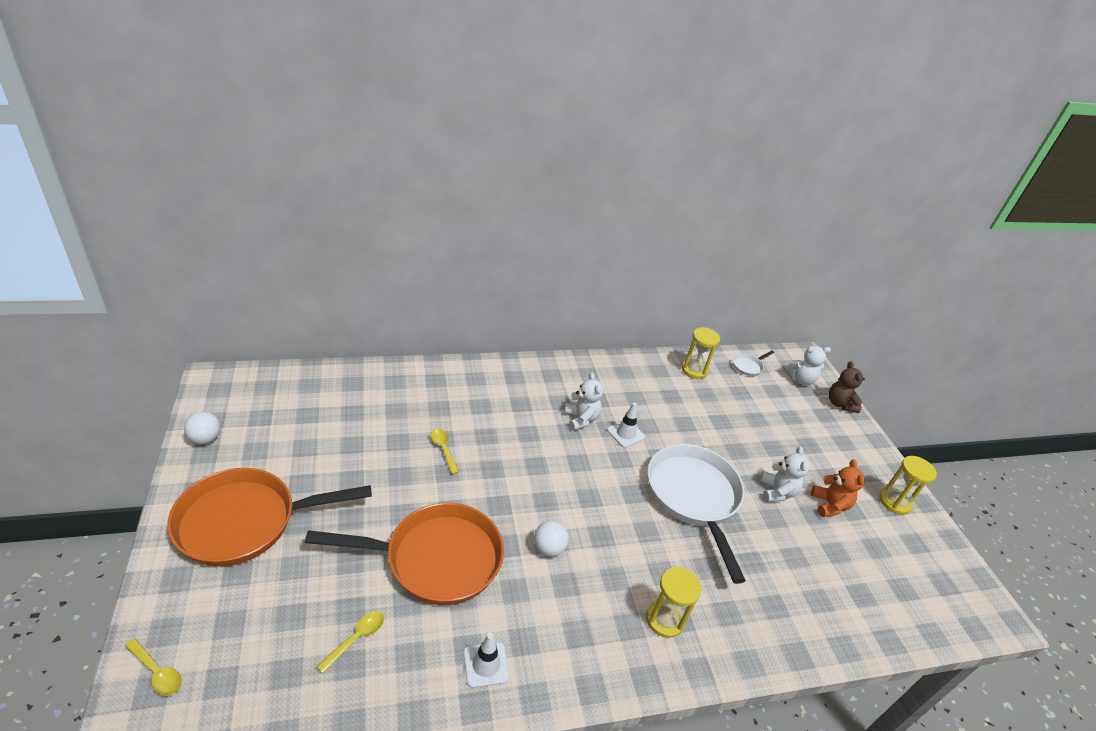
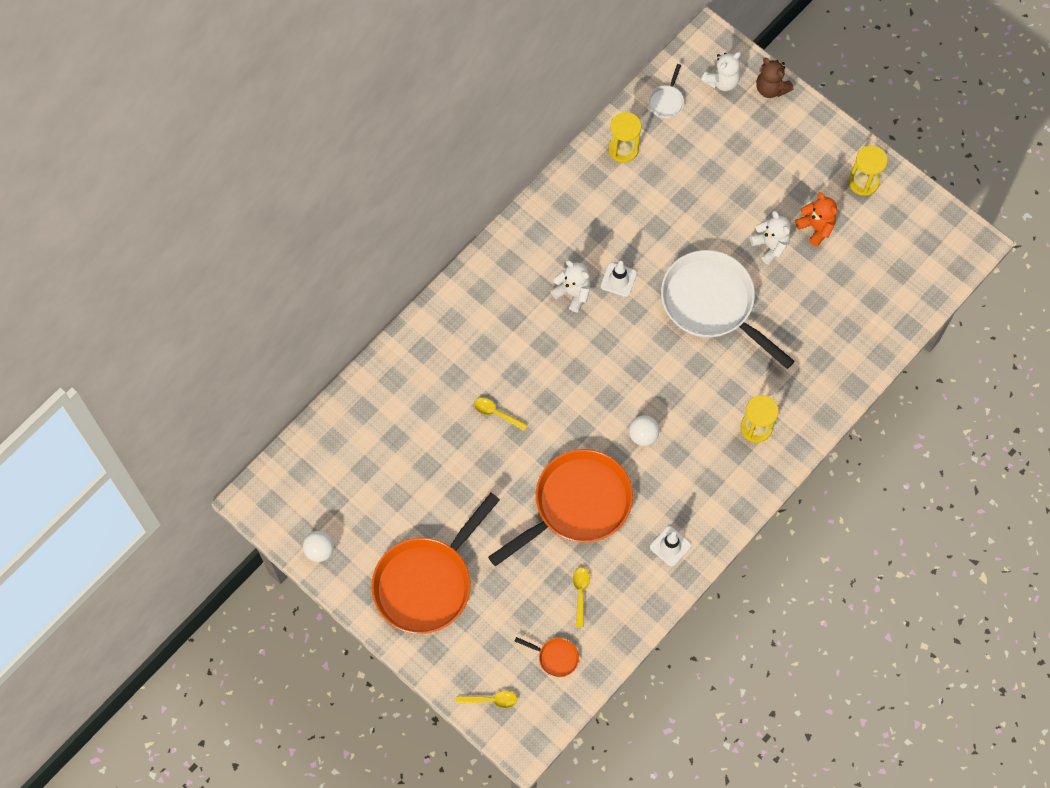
camera: 30 degrees left, 30 degrees up
(263, 682) = (555, 657): none -> orange pan

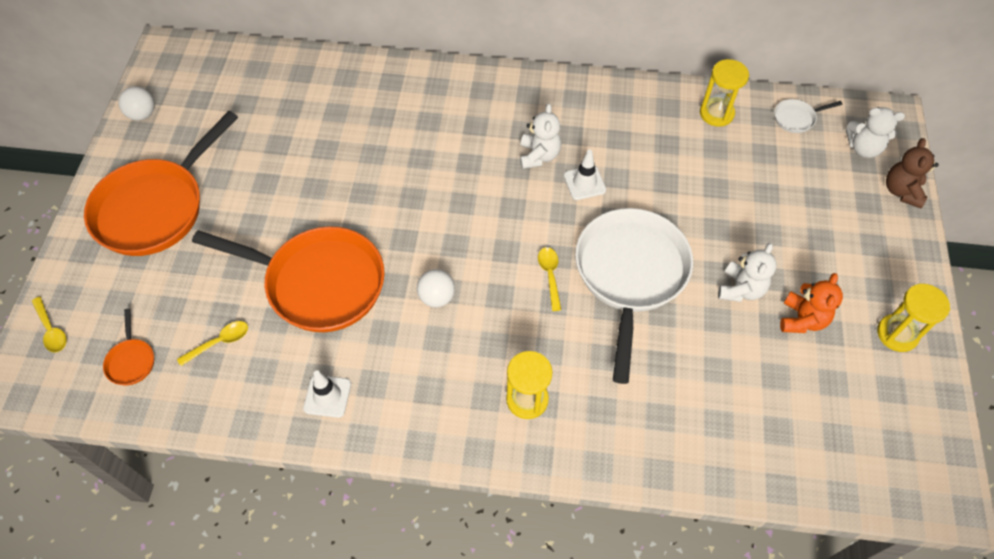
camera: 55 degrees right, 10 degrees down
(427, 582) = (155, 208): orange pan -> orange pan turned 60 degrees counterclockwise
(496, 413) = (369, 166): yellow spoon -> yellow spoon (550, 275)

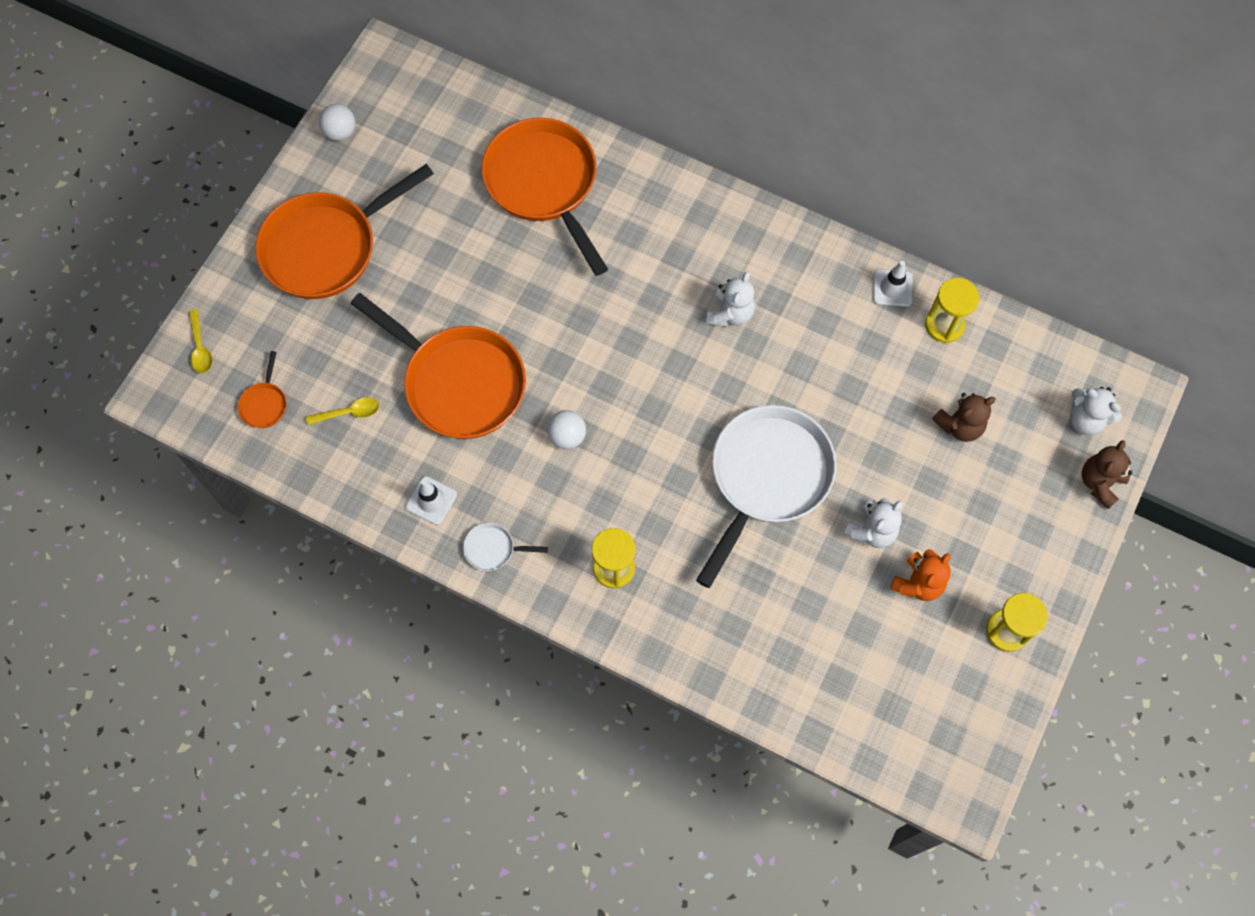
camera: 20 degrees right, 10 degrees up
(339, 105) = (544, 184): none -> orange pan
(550, 275) = (686, 451): yellow spoon -> none
(584, 183) = (765, 361): white traffic cone -> white traffic cone (892, 288)
(768, 183) = (959, 425): none -> brown teddy bear
(796, 118) = (1030, 359): white pan -> white pan (493, 549)

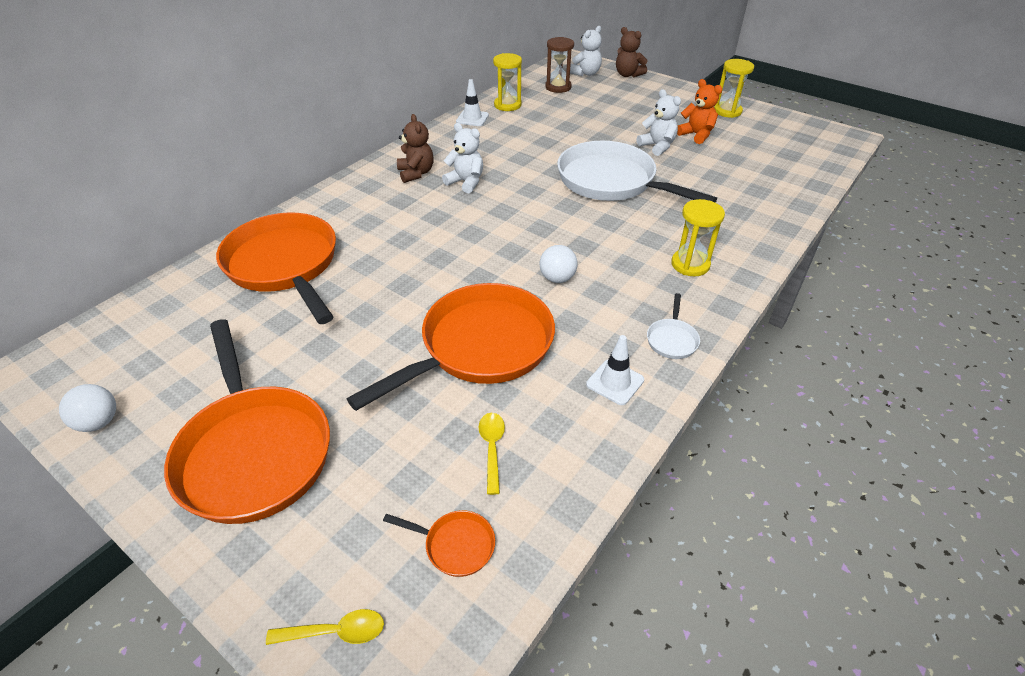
camera: 80 degrees left, 25 degrees down
(544, 184) = (285, 265): orange pan -> orange pan turned 75 degrees clockwise
(959, 425) = (582, 109): brown teddy bear -> brown teddy bear (416, 173)
(1023, 384) = (558, 87): none -> brown hourglass

